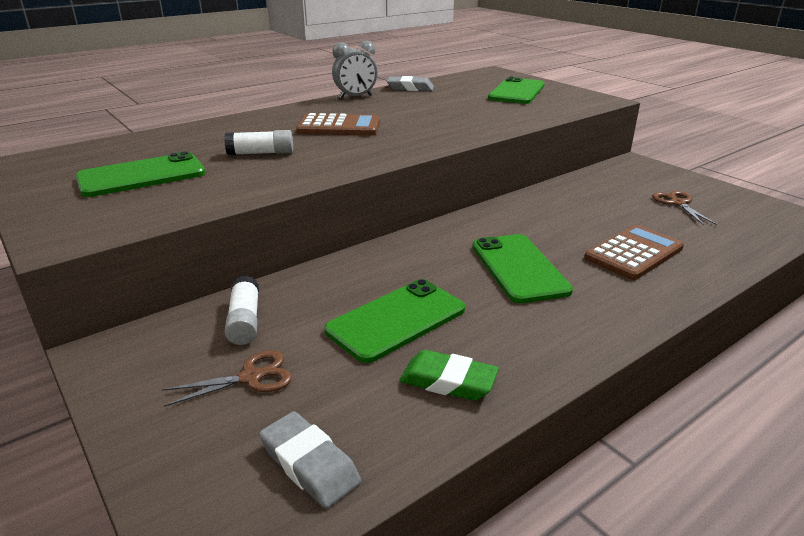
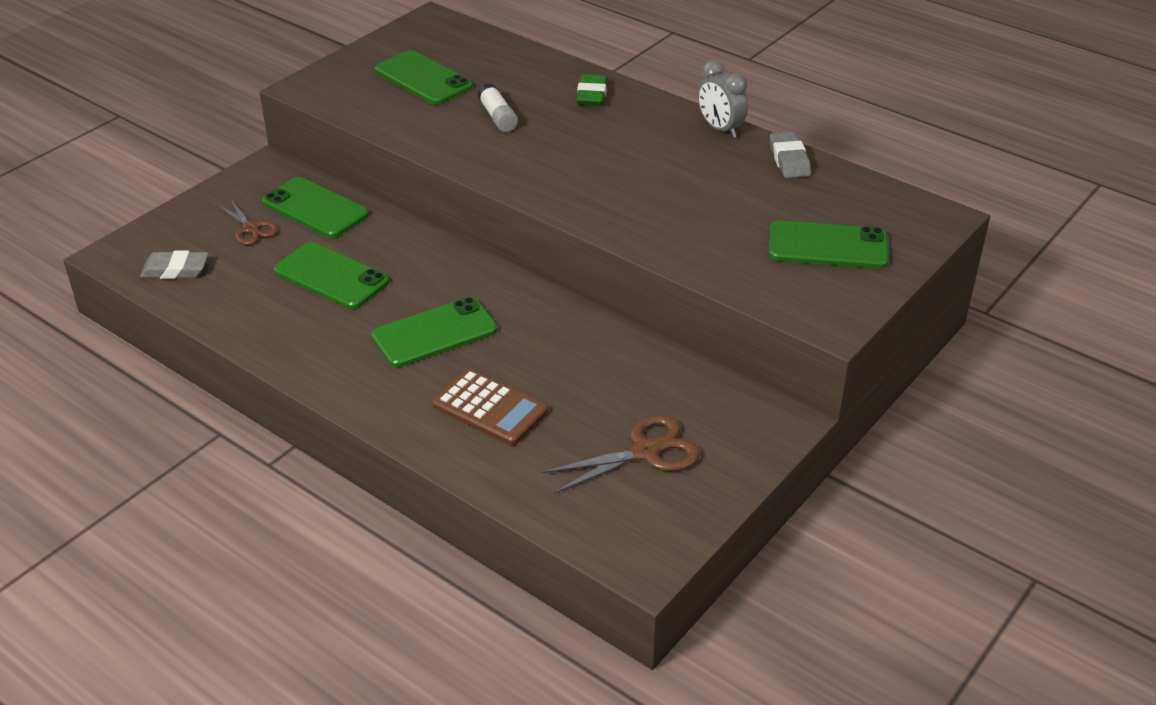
camera: 75 degrees right, 10 degrees up
(244, 321) = (315, 208): white glue stick -> green phone
(309, 464) = (175, 270): grey eraser -> grey eraser turned 60 degrees clockwise
(339, 127) = (597, 141): brown calculator -> none
(448, 381) = (258, 311): green eraser -> green eraser (591, 95)
(677, 203) = (645, 452): brown scissors -> brown scissors, size x1.55

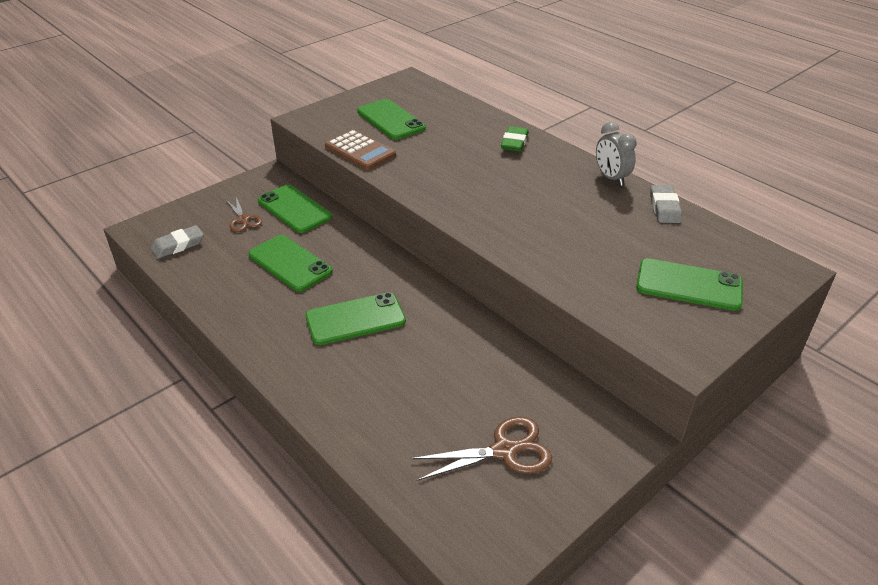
camera: 10 degrees right, 0 degrees up
(175, 270) = (178, 245): grey eraser -> grey eraser turned 45 degrees counterclockwise
(490, 408) = (382, 391): brown calculator -> brown calculator (360, 151)
(497, 117) = (438, 153): white glue stick -> none

